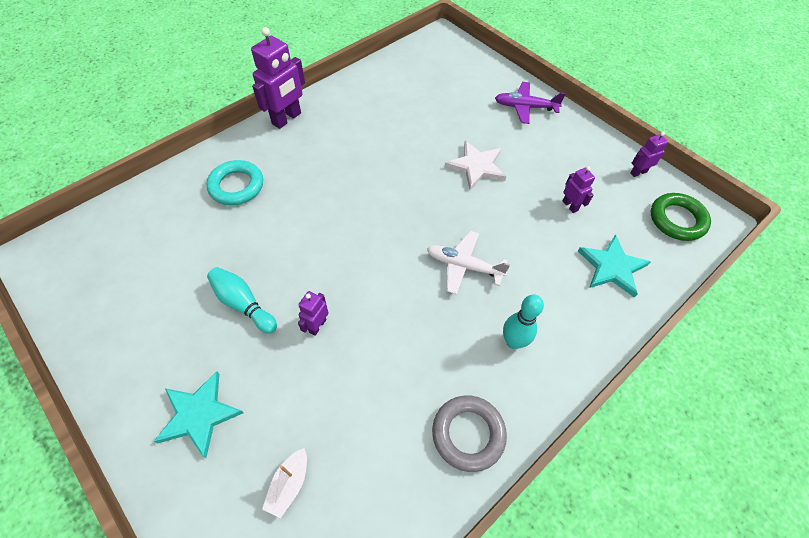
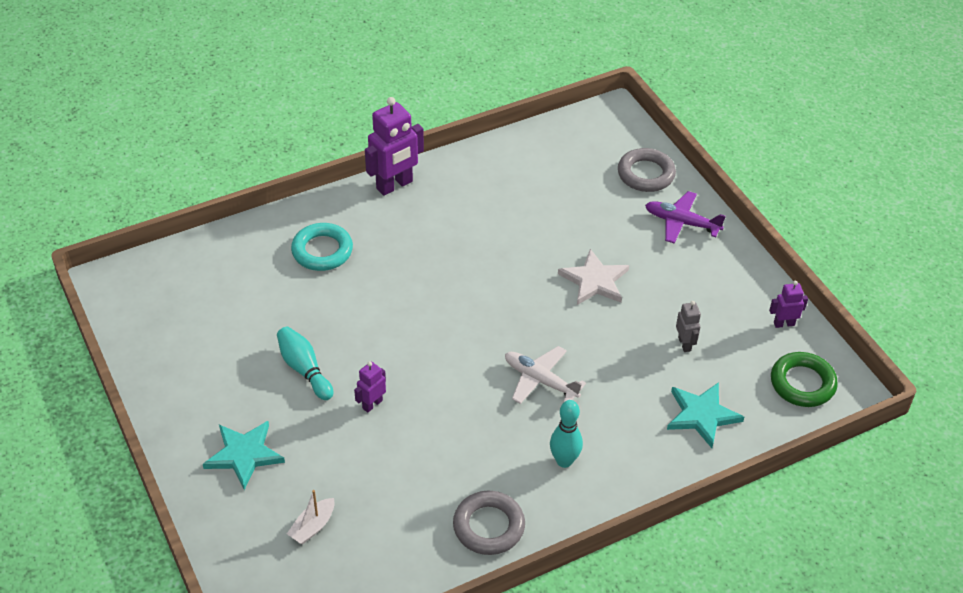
camera: 15 degrees right, 10 degrees down
(483, 76) = (646, 174): none -> grey ring
(570, 206) = (684, 344): purple robot -> grey robot

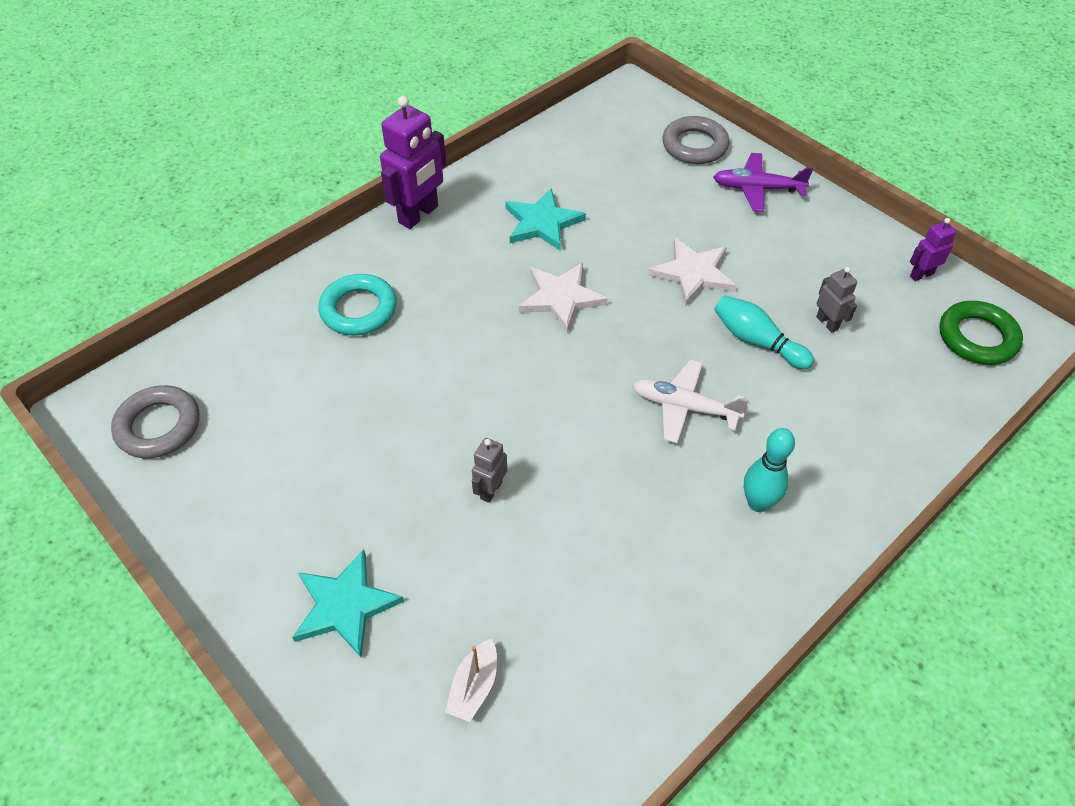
camera: 15 degrees left, 5 degrees up
(304, 369) = (387, 465): turquoise bowling pin -> turquoise bowling pin (757, 341)
(372, 404) = (491, 490): purple robot -> grey robot
(480, 276) = (560, 297): none -> white star
(488, 526) = (704, 619): grey ring -> grey ring (158, 426)
(702, 415) = (888, 403): turquoise star -> turquoise star (542, 223)

